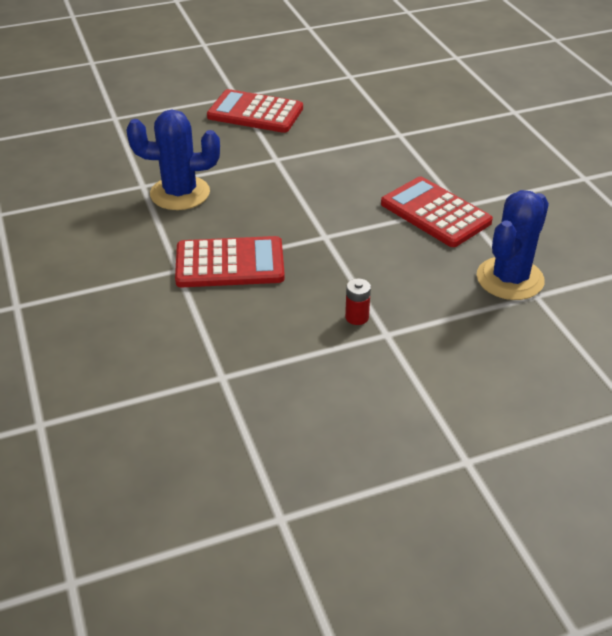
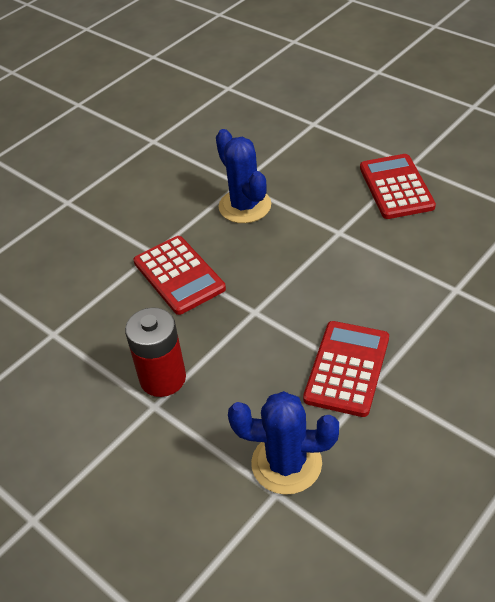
camera: 65 degrees right, 5 degrees up
(357, 317) = (163, 378): red battery -> red battery, size x2.17

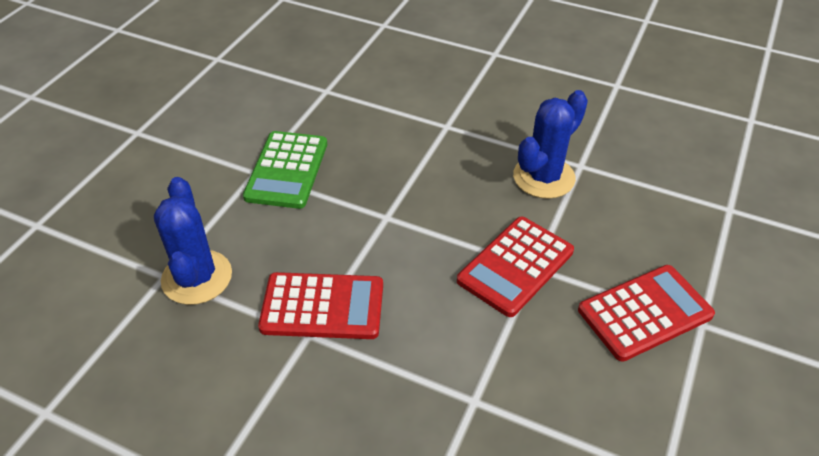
camera: 70 degrees right, 0 degrees up
(163, 378) = (287, 170): red battery -> green calculator
(179, 275) = (420, 151): red calculator -> red calculator (515, 266)

